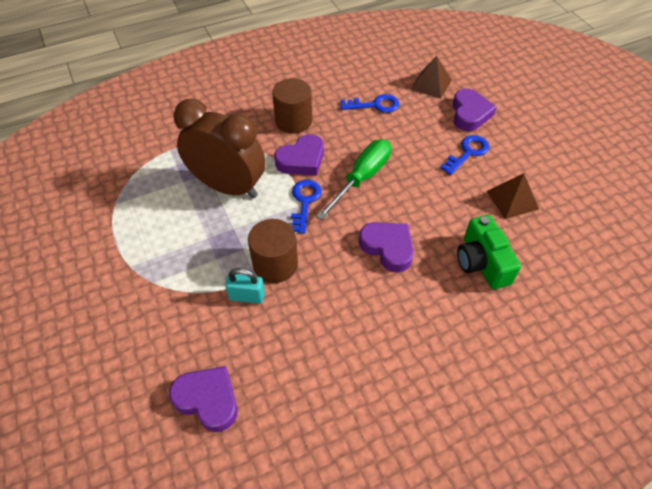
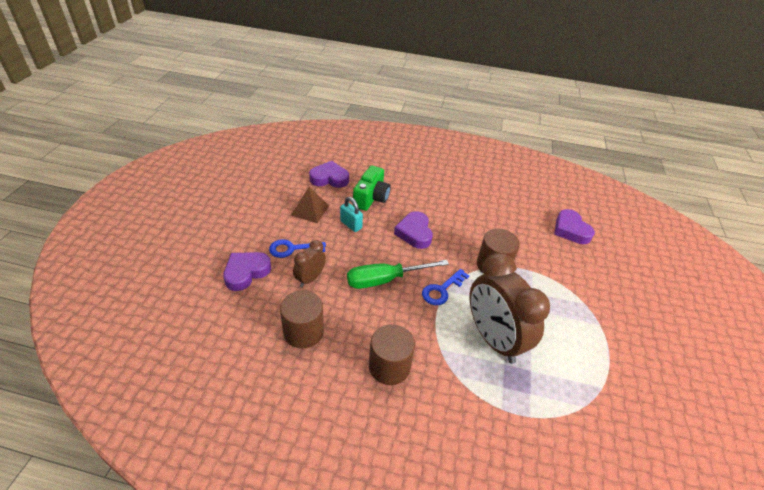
camera: 145 degrees left, 10 degrees down
(247, 296) = (523, 260): turquoise padlock -> turquoise padlock (351, 225)
(301, 160) = (416, 323): purple heart -> purple heart (329, 178)
(375, 105) = (303, 331): blue key -> brown cylinder
(420, 140) = (310, 278): none -> brown clock
(431, 84) = (231, 318): brown pyramid -> none

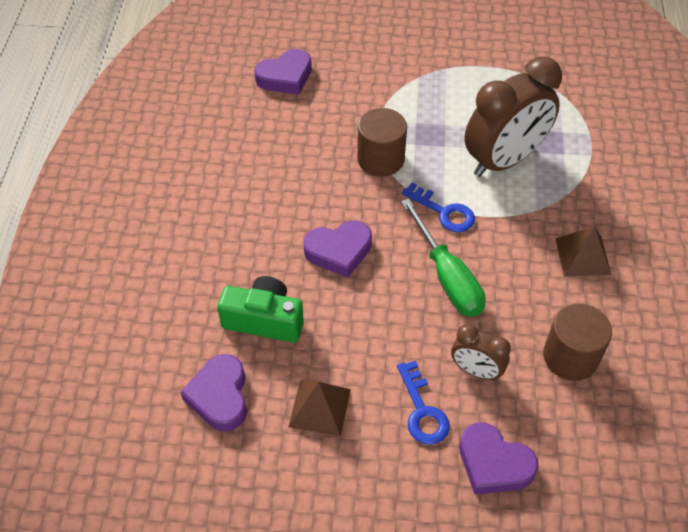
camera: 95 degrees left, 10 degrees up
(351, 225) = (342, 338): turquoise padlock -> none
(389, 366) = (582, 256): brown cylinder -> brown pyramid

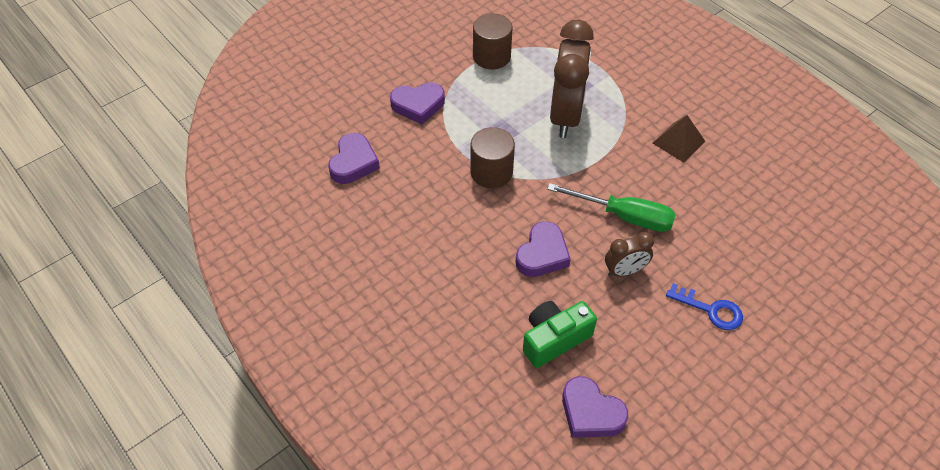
camera: 45 degrees left, 0 degrees up
(319, 408) = (656, 362): brown pyramid -> none
(444, 212) = (572, 177): blue key -> none
(476, 370) = (708, 259): brown clock -> brown clock (624, 271)
(493, 463) = (781, 305): purple heart -> purple heart (418, 105)
(570, 357) = (743, 208): brown cylinder -> brown cylinder (491, 56)

